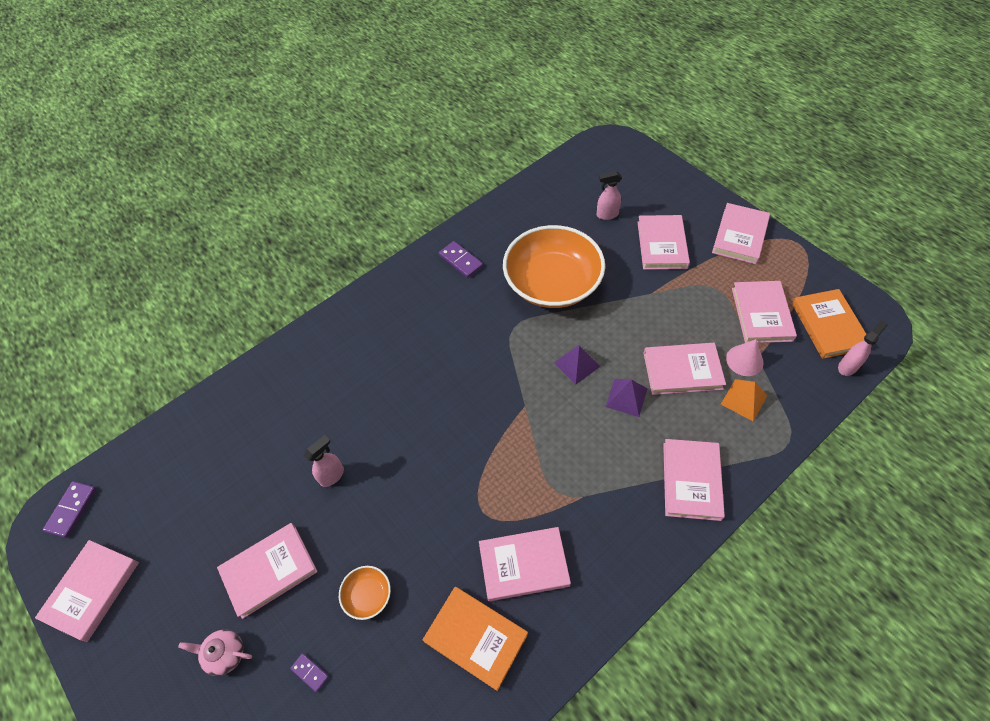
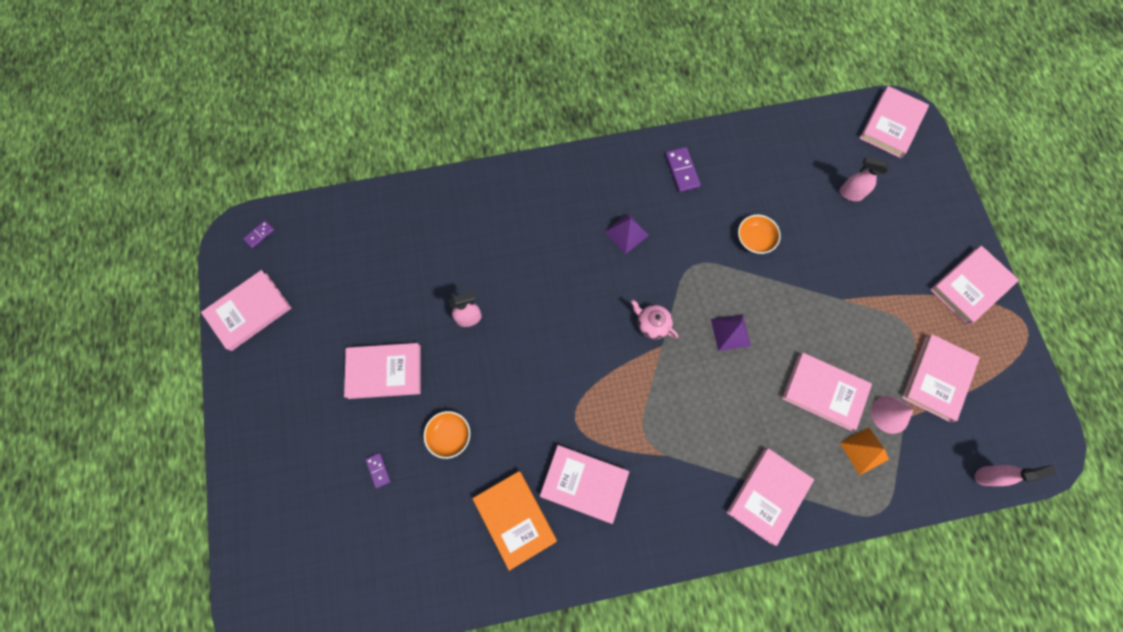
camera: 25 degrees right, 15 degrees up
(72, 510) = (259, 235): purple domino -> purple domino, size x0.60
(225, 654) = (324, 419): pink teapot -> pink teapot (652, 324)
(552, 283) = (755, 239): orange bowl -> orange bowl, size x0.40
(626, 397) = (757, 388): purple pyramid -> purple pyramid (626, 233)
(662, 245) = (885, 255): pink book -> pink book (891, 124)
(828, 326) = (996, 426): orange book -> none

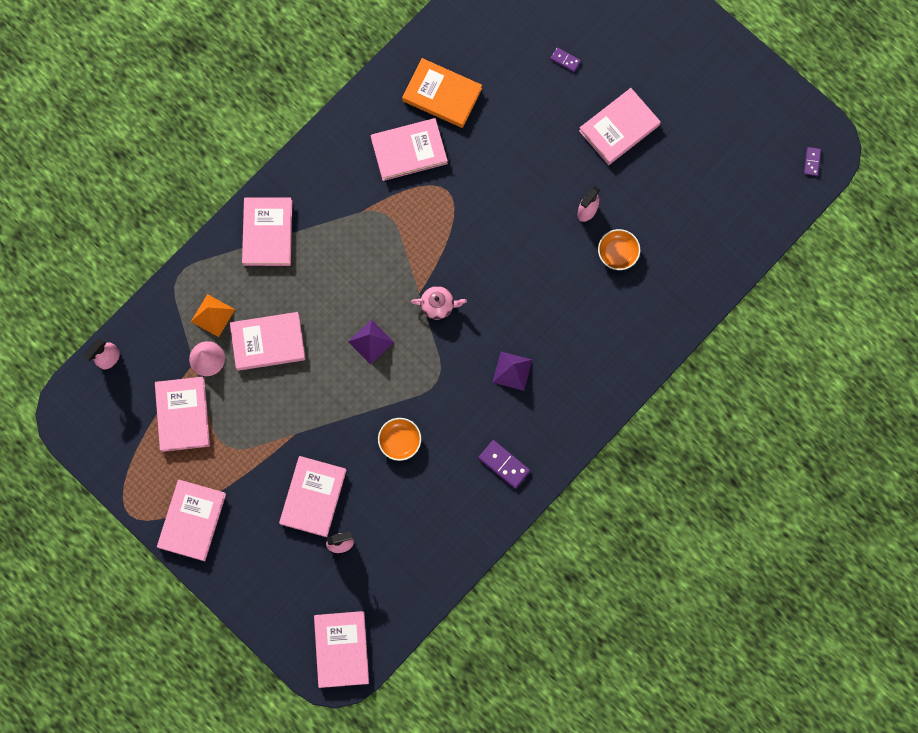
camera: 145 degrees right, 5 degrees up
(249, 311) = (762, 100): pink book -> pink book (313, 497)
(449, 435) = (533, 117): orange bowl -> orange bowl (617, 253)

